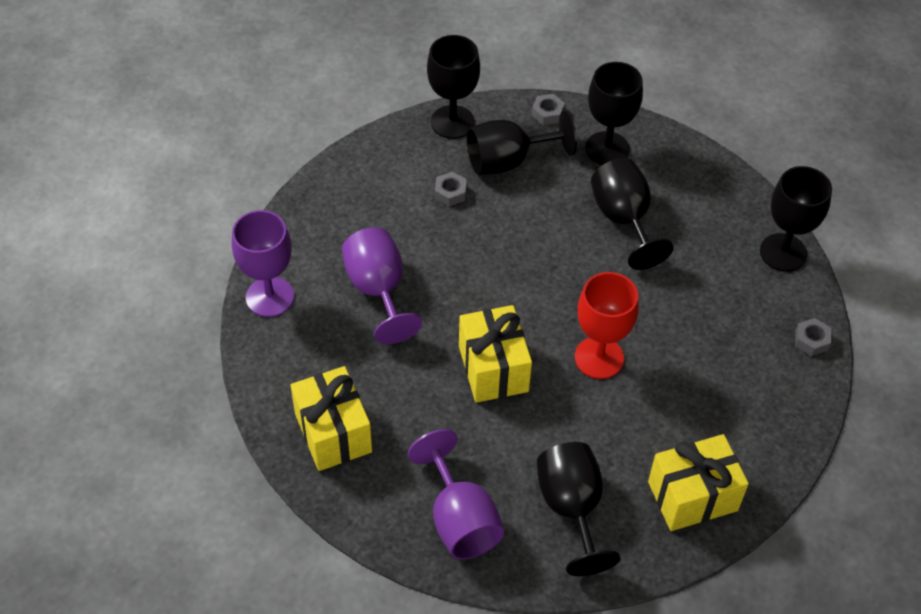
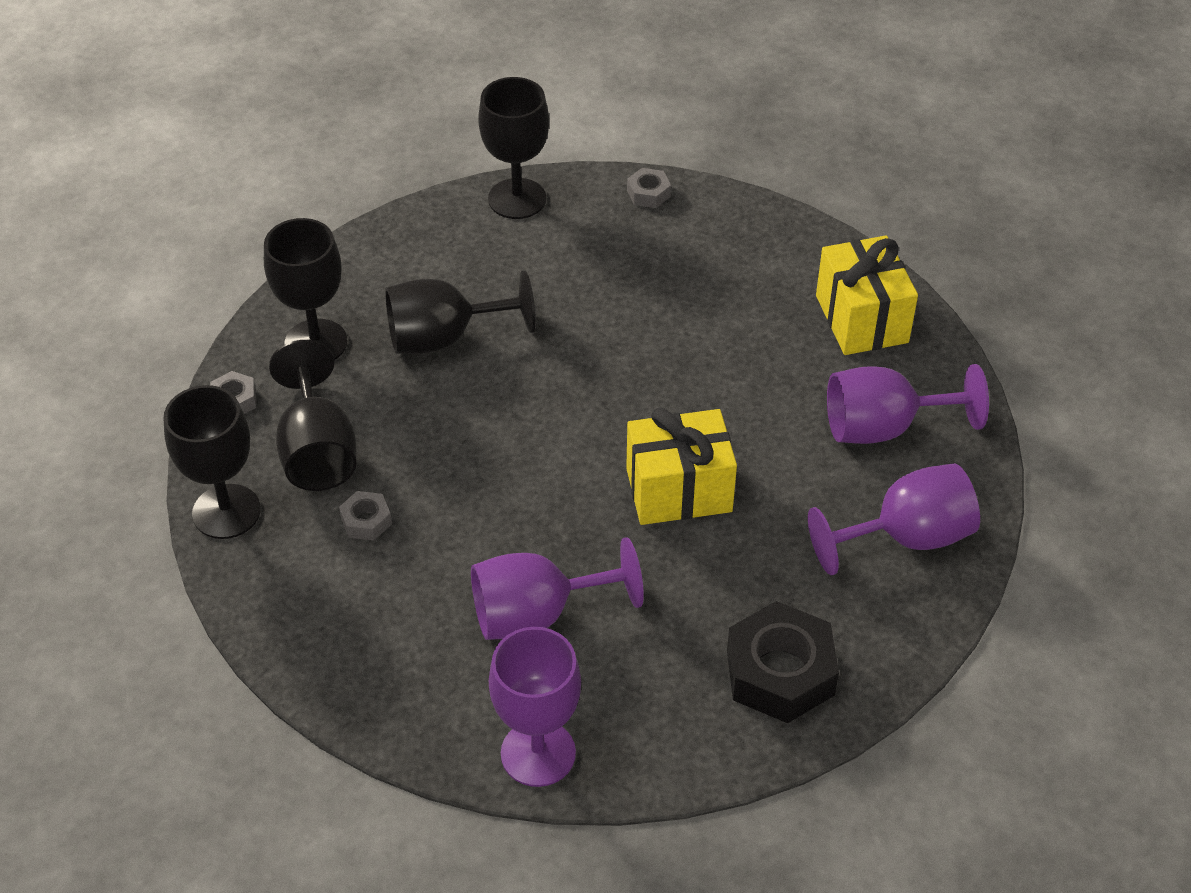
camera: 85 degrees left, 5 degrees down
(333, 432) = (780, 672): yellow gift -> black nut
(571, 508) = (883, 427): black goblet -> purple goblet
(599, 358) = (665, 383): red goblet -> none

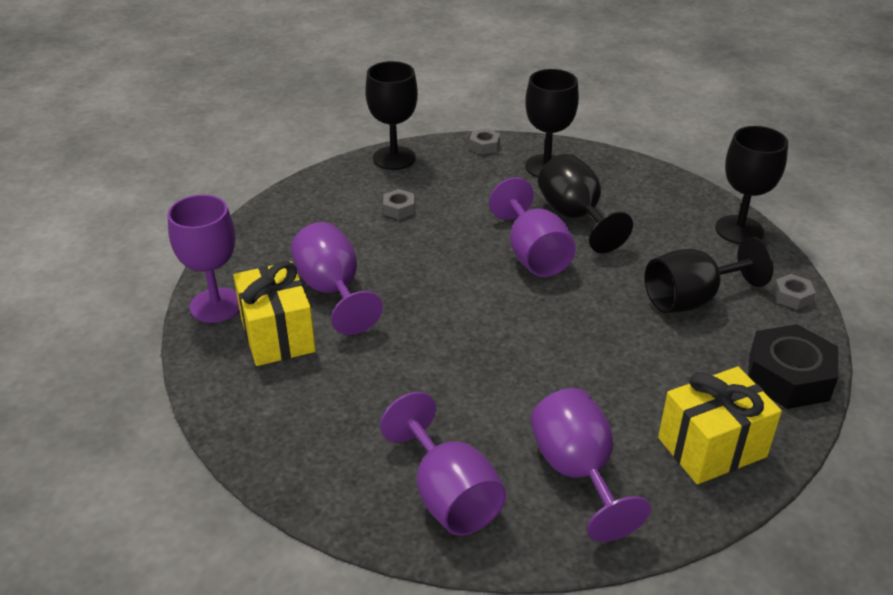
camera: 80 degrees right, 10 degrees down
(317, 451) = (452, 182): black goblet -> black goblet (691, 299)
(514, 394) = (533, 255): none -> purple goblet
(679, 490) = (464, 348): yellow gift -> yellow gift (277, 335)
(780, 672) = (292, 422): black nut -> black nut (788, 377)

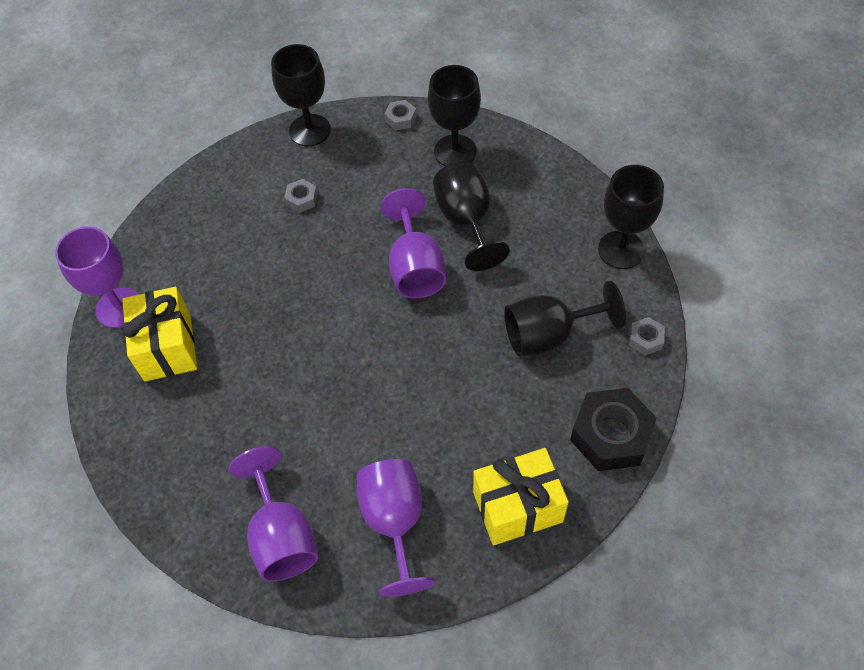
camera: 10 degrees right, 20 degrees up
(332, 290) = (223, 298): purple goblet -> none

